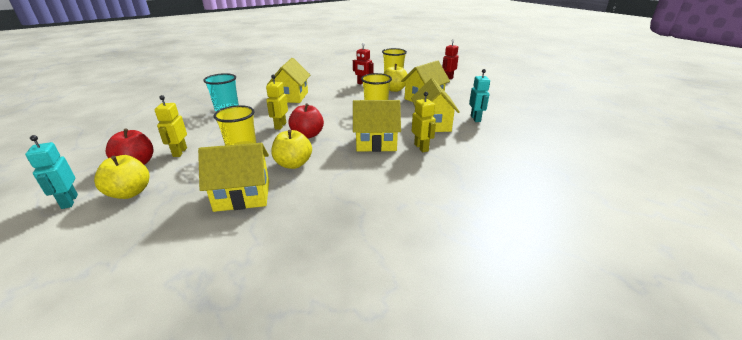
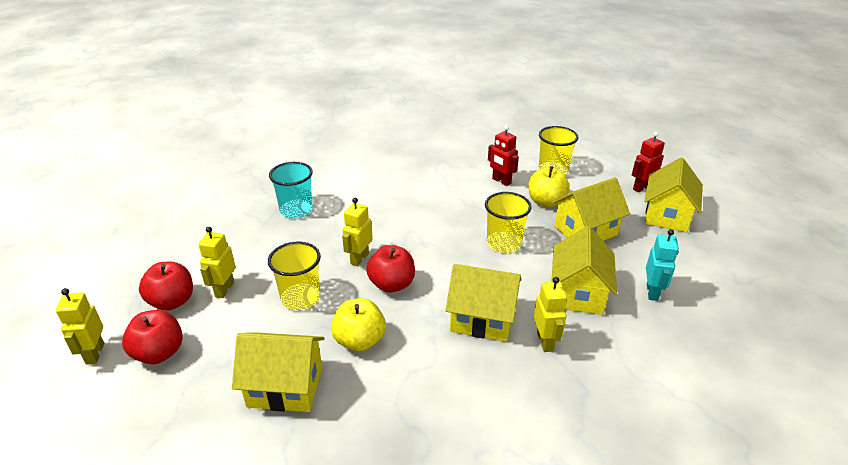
camera: 15 degrees right, 5 degrees up
(69, 201) = (95, 354): turquoise robot -> yellow robot
(130, 193) = (159, 353): yellow apple -> red apple
(291, 97) = (388, 196): yellow house -> yellow house (667, 215)

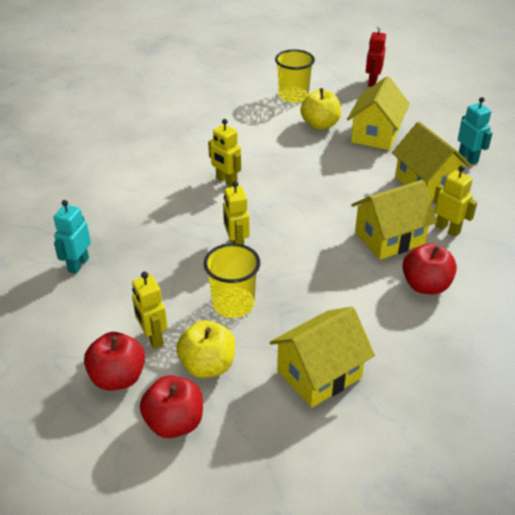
camera: 40 degrees left, 5 degrees up
(95, 354) = (111, 465): yellow robot -> yellow robot (226, 181)
(250, 217) = (78, 264): none -> turquoise robot
(296, 210) = (117, 235): turquoise cup -> none
(359, 340) = (326, 306): yellow apple -> yellow apple (207, 366)
(392, 284) = (291, 251): red apple -> red apple (425, 285)
(501, 181) = (264, 123): red robot -> none
(504, 243) = (332, 173): yellow cup -> none
(667, 215) = (413, 96): yellow house -> none

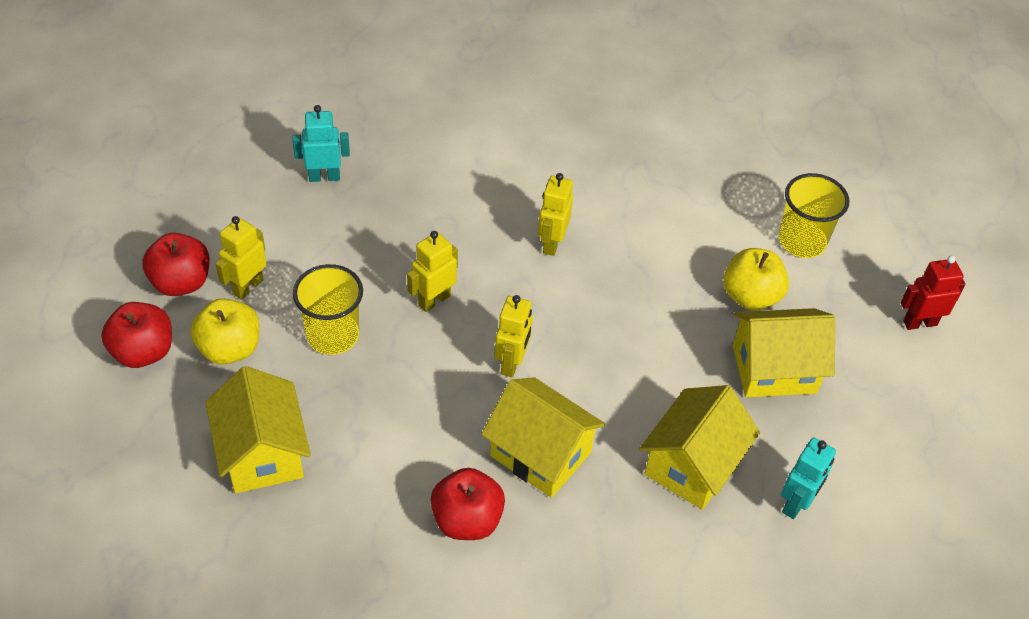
camera: 60 degrees right, 10 degrees up
(319, 374) = (262, 453): yellow house -> yellow house turned 45 degrees clockwise
(447, 229) = (600, 517): yellow robot -> yellow robot (512, 363)

